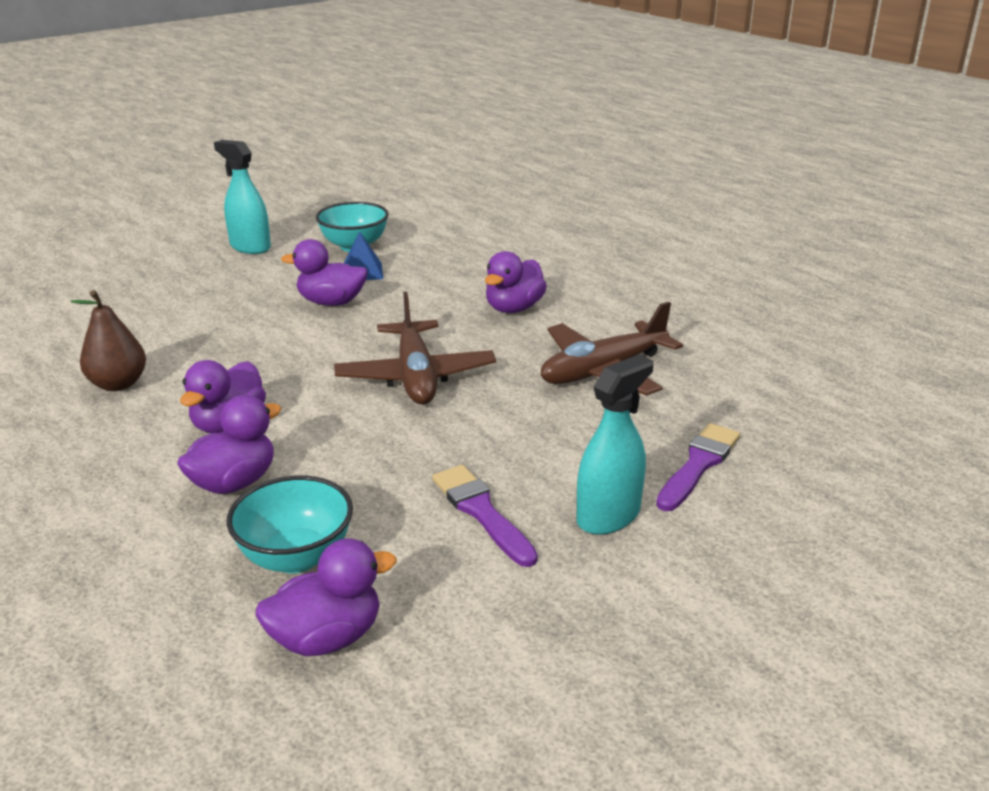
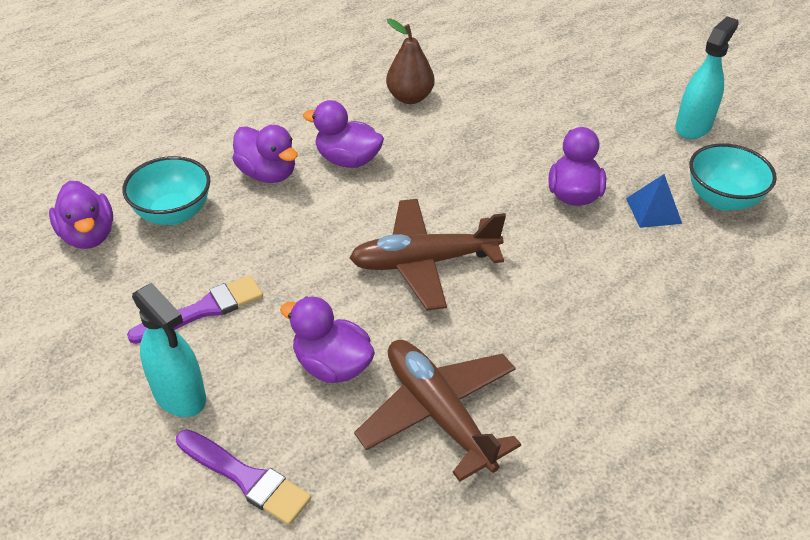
camera: 90 degrees right, 15 degrees up
(514, 308) = (585, 338): purple duck -> purple duck (332, 365)

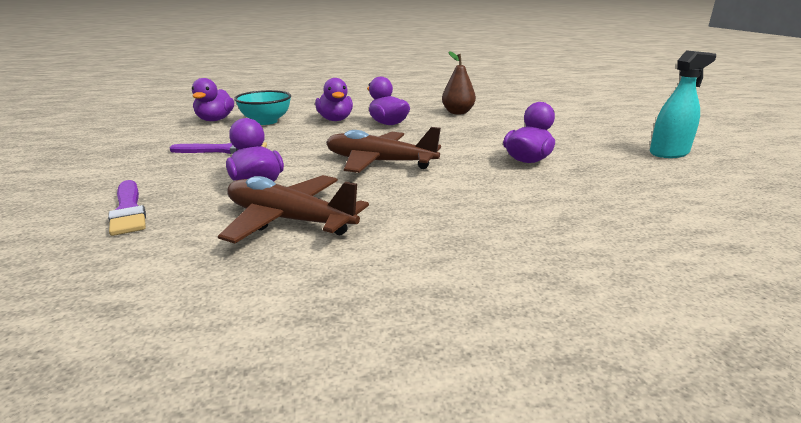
camera: 30 degrees right, 20 degrees down
(179, 395) = (157, 172): turquoise spray bottle -> none
(438, 413) = (289, 220): brown plane -> brown plane turned 60 degrees counterclockwise
(653, 210) = (590, 178): blue pyramid -> none
(722, 199) = (664, 186): turquoise bowl -> none

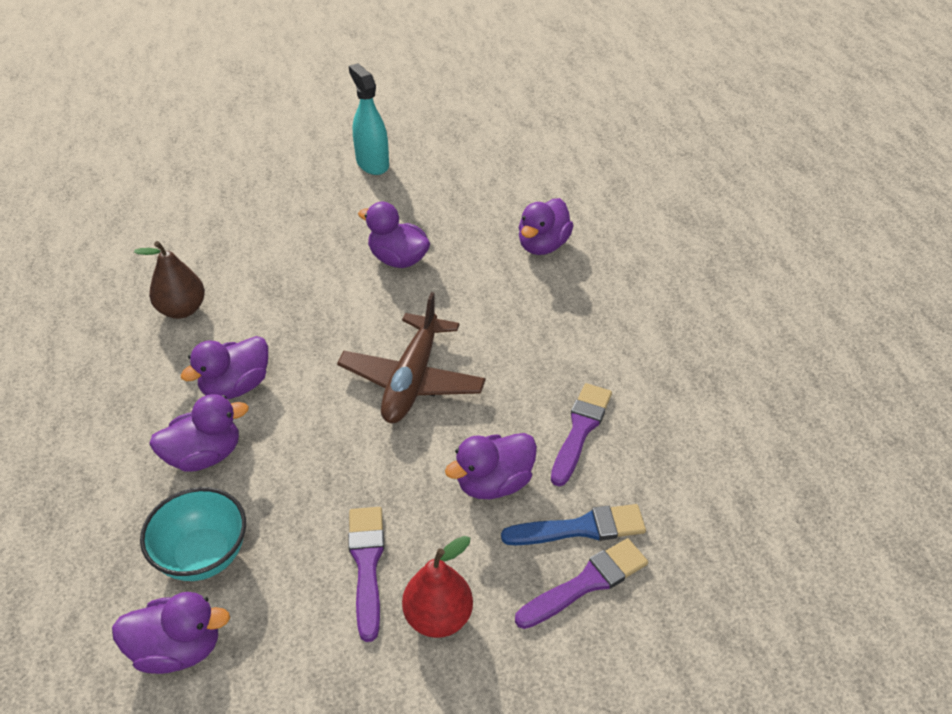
camera: 95 degrees left, 20 degrees up
(164, 165) = (438, 617): none -> red pear
(181, 212) = (580, 528): none -> blue brush
(289, 220) = (580, 430): brown plane -> purple brush
(582, 221) = (543, 245): none -> purple duck

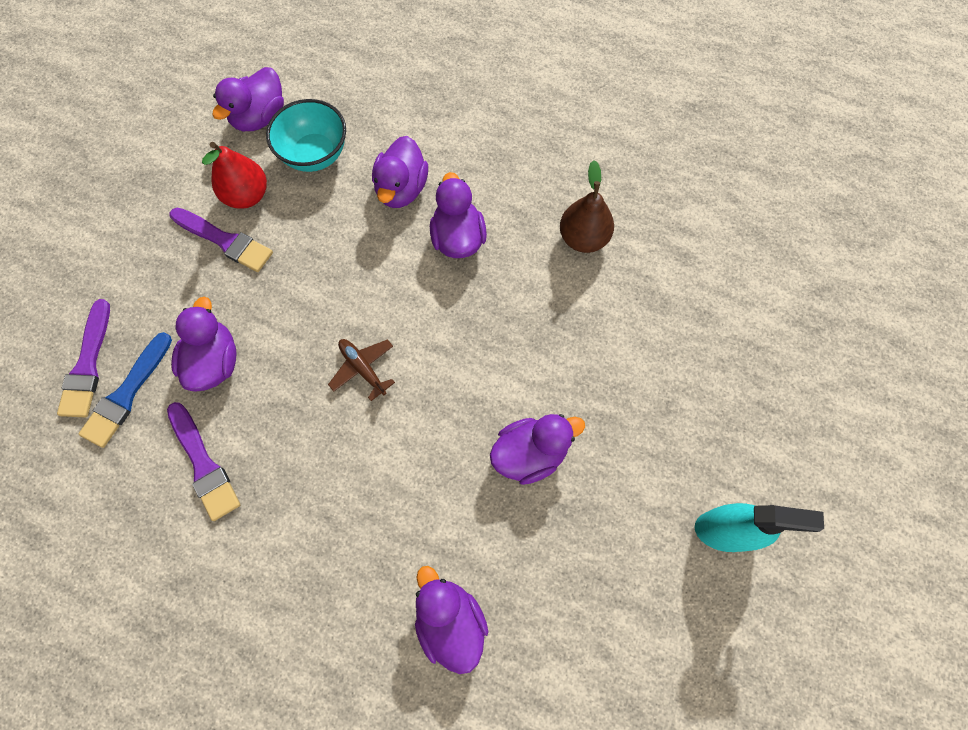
camera: 125 degrees right, 25 degrees up
(412, 380) = (363, 368): brown plane -> brown plane, size x0.50
(438, 617) = (151, 259): red pear -> red pear (247, 195)

